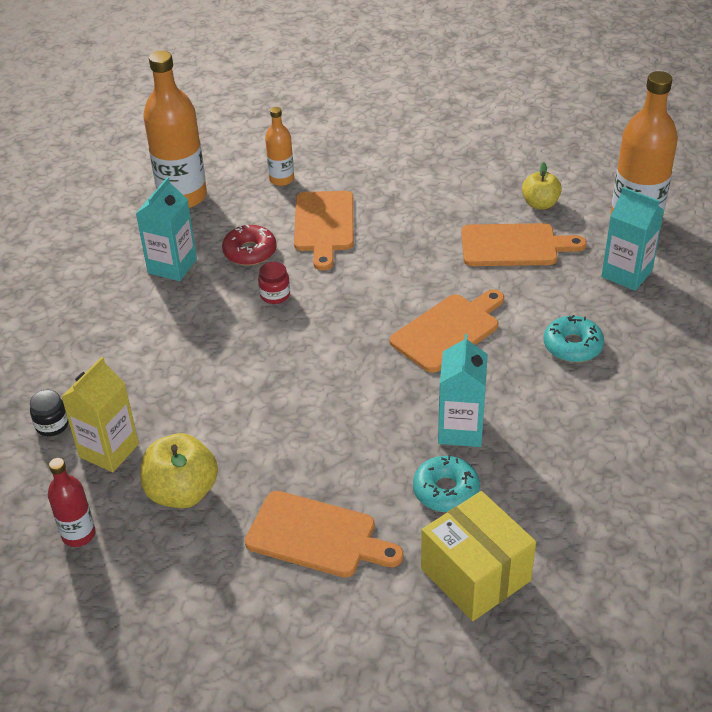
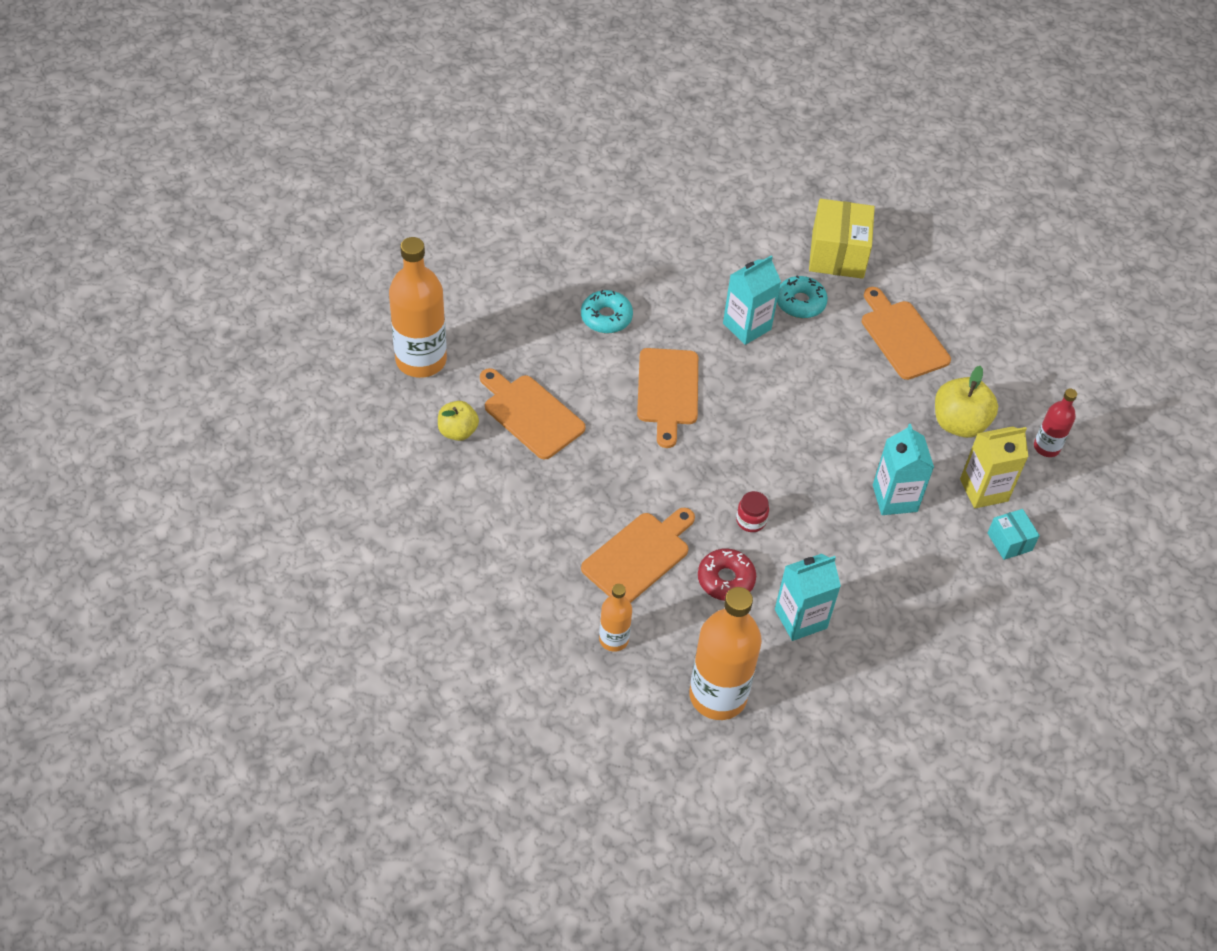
camera: 140 degrees left, 10 degrees up
(52, 425) = (1009, 541): black jar -> turquoise box
(448, 331) = (667, 391): orange cutting board -> orange cutting board turned 90 degrees counterclockwise
(626, 274) = (494, 331): turquoise carton -> turquoise carton (894, 498)

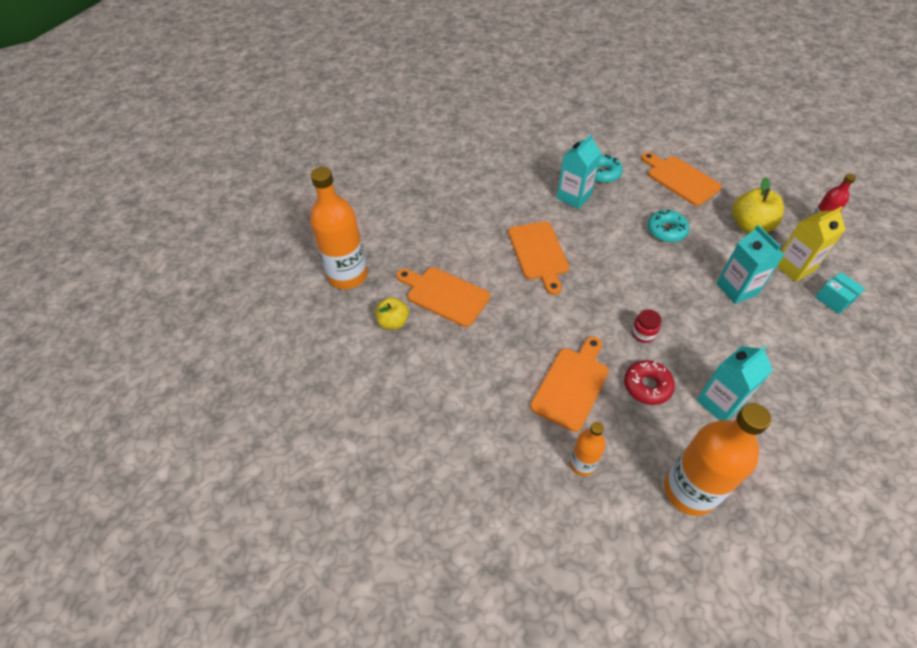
camera: 10 degrees left, 0 degrees up
(606, 317) = (474, 213): turquoise donut -> turquoise donut (666, 230)
(837, 254) = (611, 139): yellow box -> none

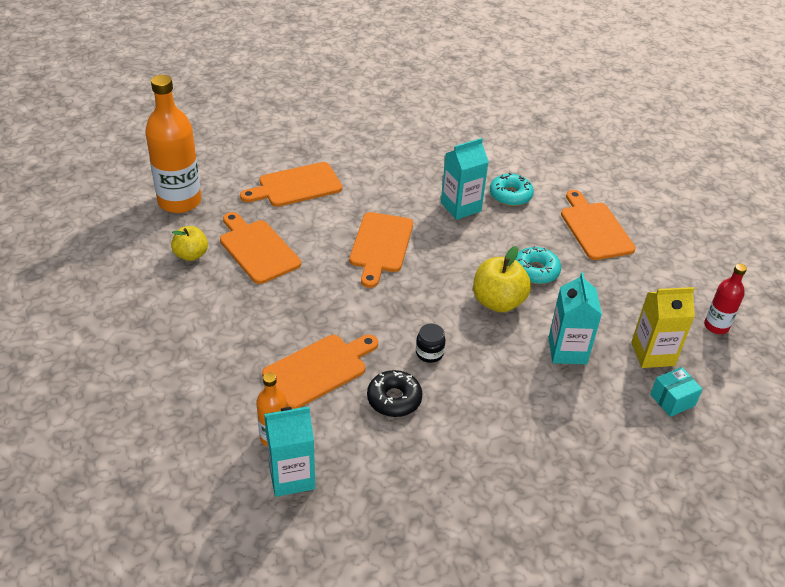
camera: 20 degrees right, 10 degrees down
(434, 225) = (296, 186): none -> orange cutting board
(643, 333) = (429, 353): red jar -> black jar
(647, 386) = (394, 399): red donut -> black donut
(689, 491) = (360, 501): orange bottle -> none
(719, 402) = (458, 442): turquoise carton -> turquoise carton (291, 476)
(750, 226) = (636, 298): yellow apple -> yellow apple (498, 302)
(834, 299) = (672, 400): turquoise box -> turquoise box turned 75 degrees clockwise

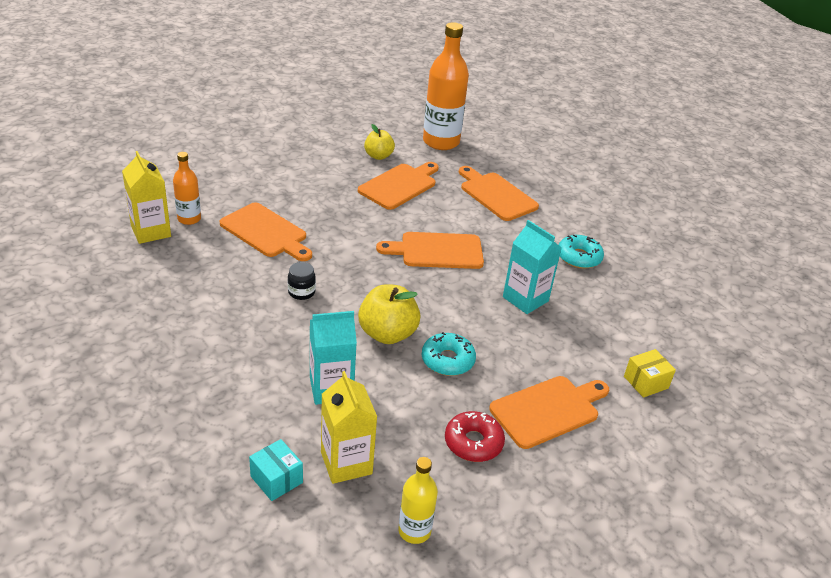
camera: 75 degrees right, 5 degrees down
(291, 476) = (151, 231): turquoise carton -> yellow carton
(394, 399) = (240, 275): black donut -> none
(510, 195) = (568, 335): turquoise donut -> turquoise donut (579, 257)
(566, 171) = (645, 382): none -> yellow box
(629, 276) = (473, 442): none -> red donut
(716, 326) = (414, 531): red bottle -> yellow bottle

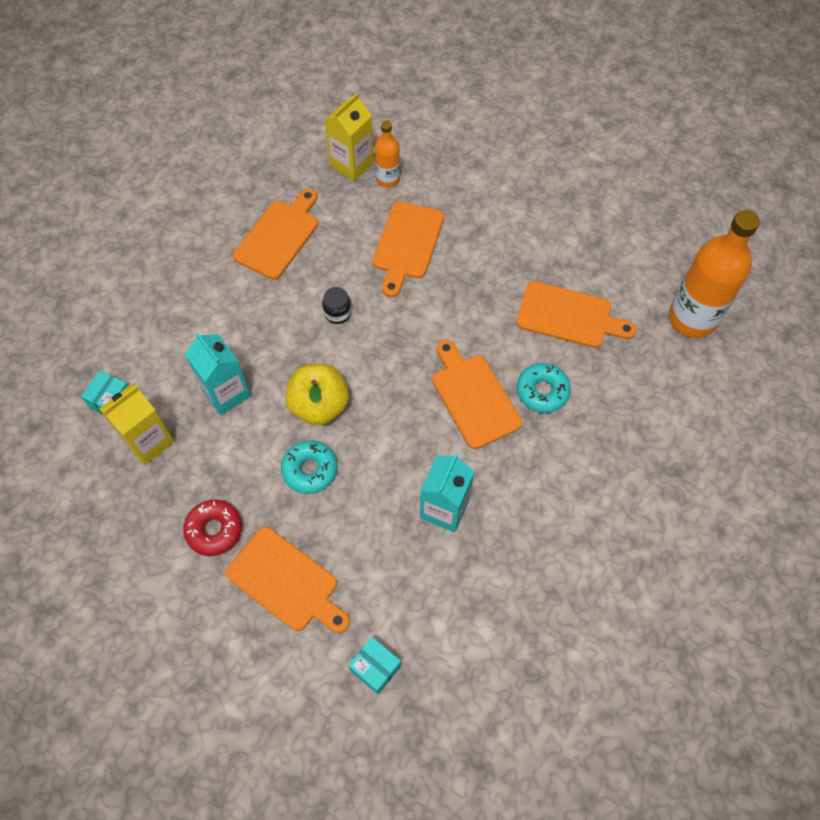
camera: 70 degrees right, 25 degrees up
(378, 156) = (611, 273): yellow apple -> none
(414, 531) = (100, 520): yellow bottle -> none
(496, 195) = (622, 415): orange cutting board -> orange cutting board (279, 236)
(579, 257) = (556, 541): turquoise donut -> turquoise donut (542, 391)
(645, 382) = (375, 668): yellow box -> turquoise box

